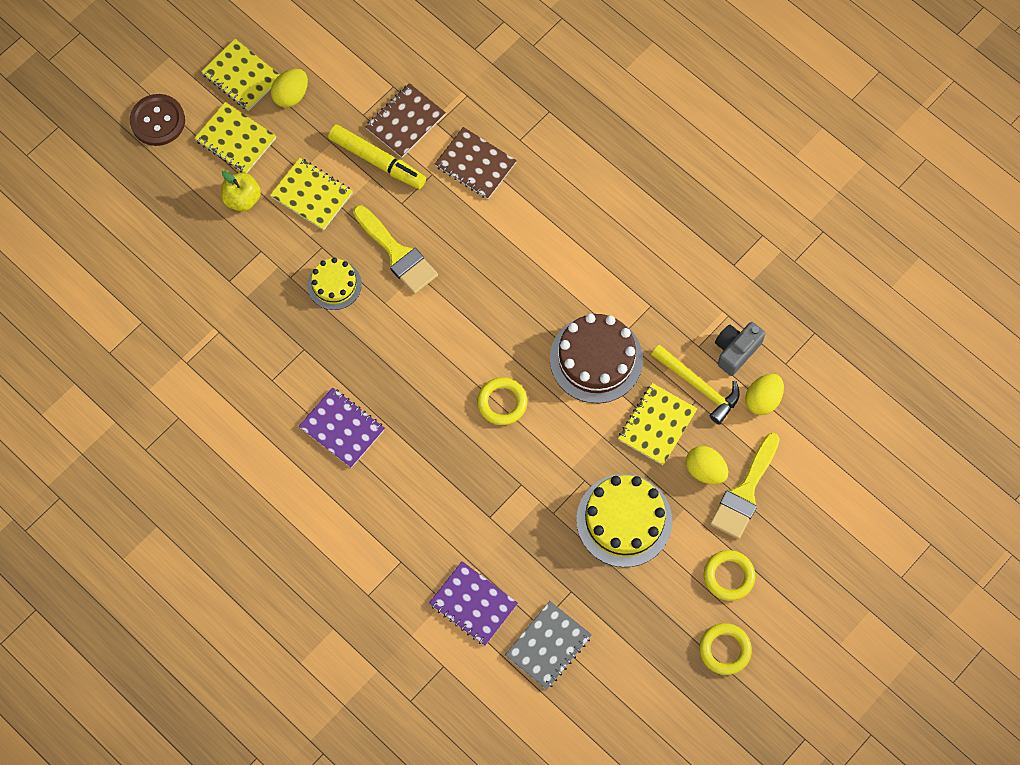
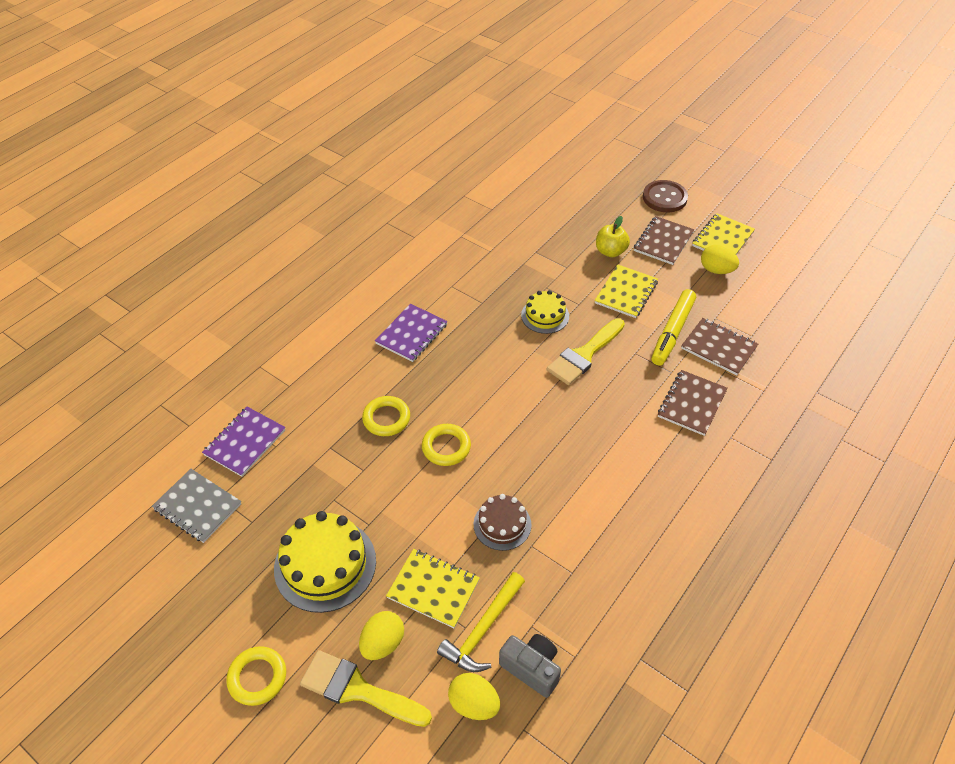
camera: 85 degrees right, 20 degrees down
(235, 139) = (663, 242): yellow notebook -> brown notebook
(596, 359) = (502, 524): brown cake -> brown cake, size x0.59
(724, 650) = (172, 678): yellow ring -> yellow ring (386, 418)

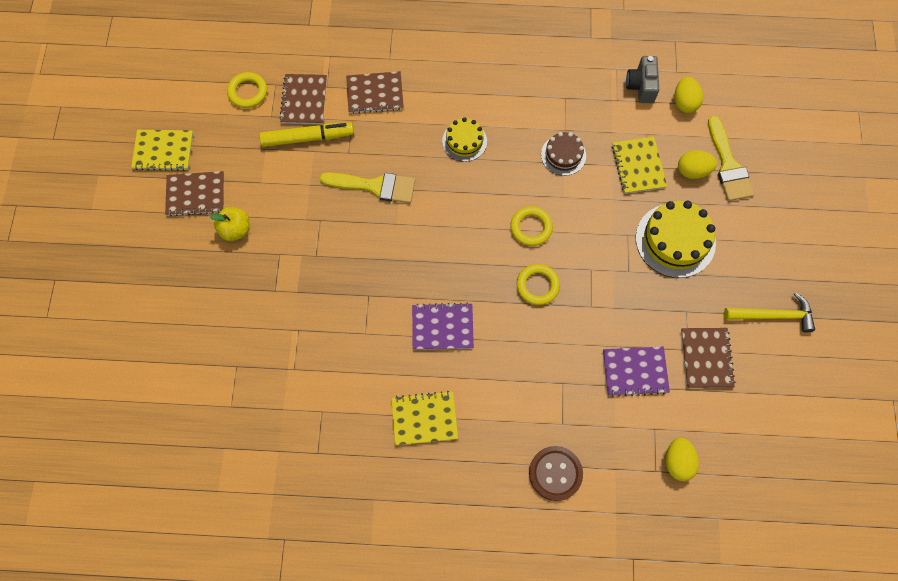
camera: 125 degrees left, 20 degrees up
(197, 506) = (706, 358): grey notebook -> brown notebook
(257, 677) = (768, 223): yellow ring -> yellow ring (248, 92)
(482, 630) = (640, 124): yellow hammer -> yellow hammer (773, 316)
(545, 315) = (351, 237): yellow cake -> yellow cake (464, 141)
(626, 293) = (282, 192): yellow notebook -> yellow notebook (424, 418)
(664, 198) = (127, 223): brown button -> brown button (555, 473)
(716, 270) = (210, 139): yellow egg -> yellow egg (677, 462)

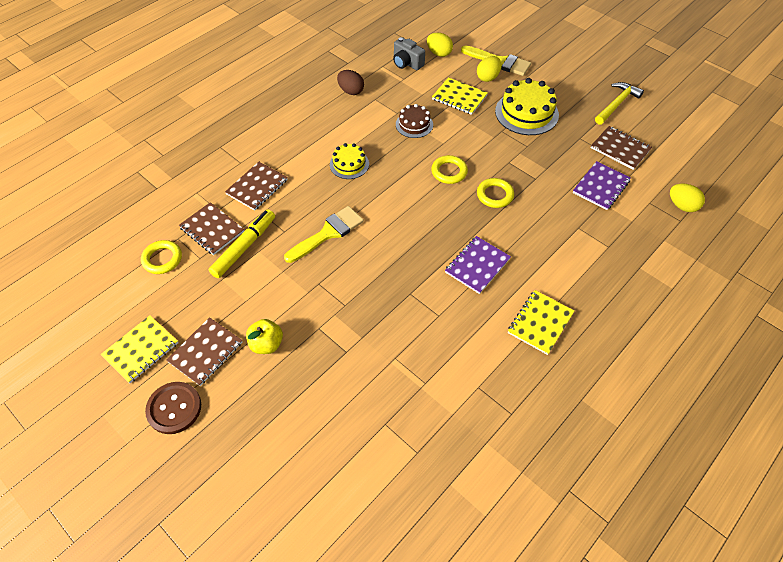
camera: 50 degrees left, 15 degrees down
(555, 70) = (351, 91): none -> brown egg
(555, 473) = (643, 273): brown button -> brown button (174, 408)

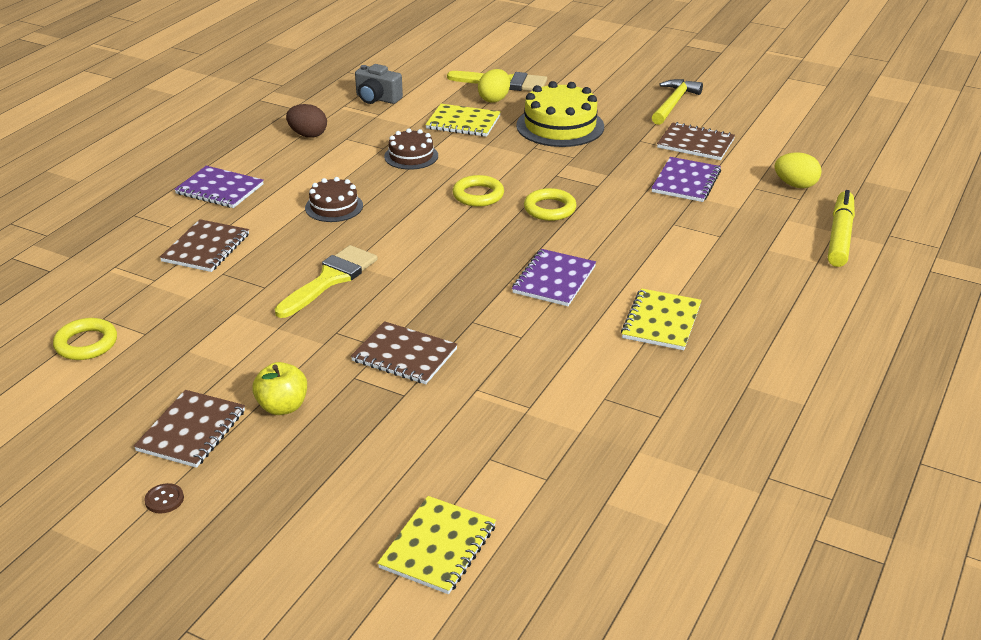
camera: 15 degrees left, 20 degrees down
(141, 350) = (87, 446): yellow notebook -> yellow notebook (438, 547)
(174, 408) = (164, 499): brown button -> brown button, size x0.46
(212, 230) = (153, 301): brown notebook -> brown notebook (404, 355)
(244, 247) = (210, 312): yellow marker -> yellow marker (839, 236)
(280, 133) = (219, 189): none -> purple notebook
(349, 164) = (334, 207): yellow cake -> brown cake
(439, 53) = (418, 84): yellow egg -> none

